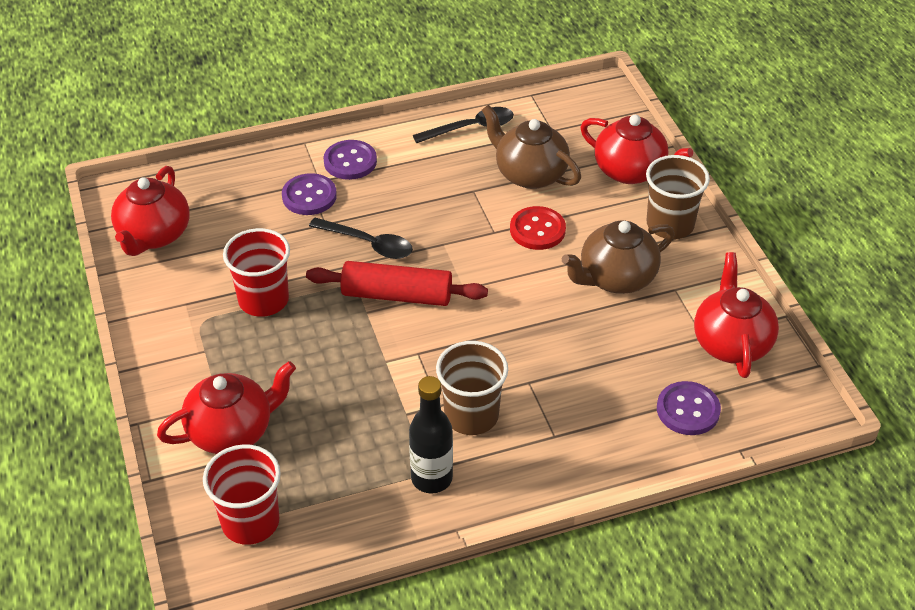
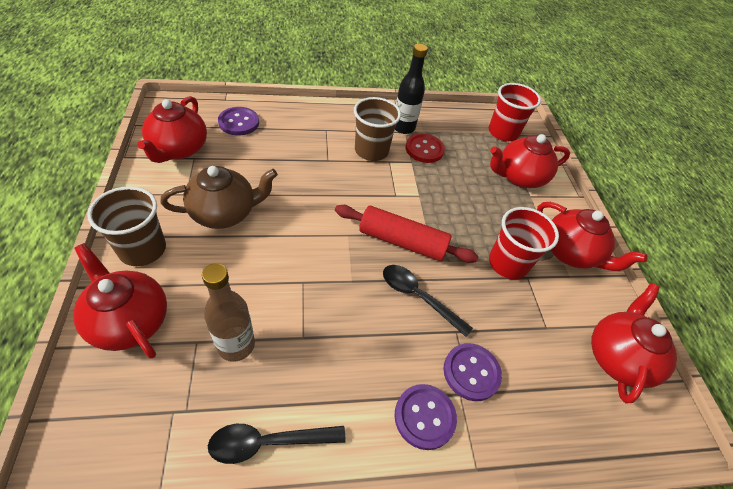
camera: 175 degrees left, 5 degrees up
(176, 331) = (570, 253): none -> red teapot
(529, 174) = (236, 345): brown teapot -> brown bottle
(537, 230) = (263, 274): red button -> red button (424, 149)

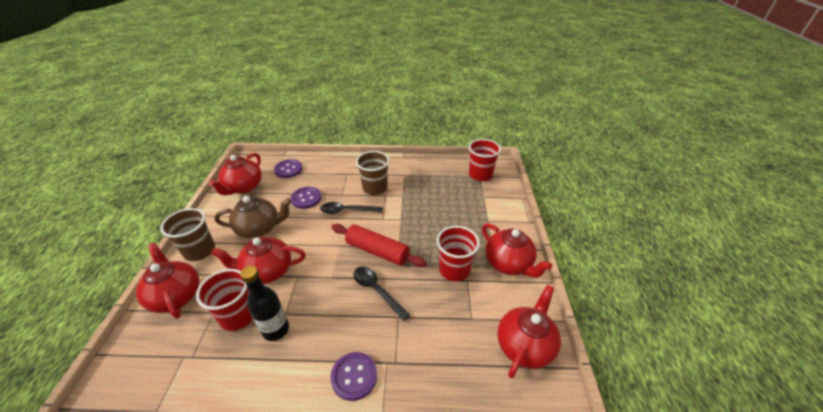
camera: 15 degrees right, 10 degrees down
(236, 345) = (238, 316): brown bottle -> red cup
(268, 442) = (238, 383): black spoon -> black spoon (347, 211)
(403, 127) = (403, 172): black bottle -> black bottle (276, 329)
(424, 149) = (414, 187): red button -> none
(471, 372) = (400, 347): purple button -> purple button (306, 198)
(519, 177) = (483, 207): red teapot -> red teapot (267, 271)

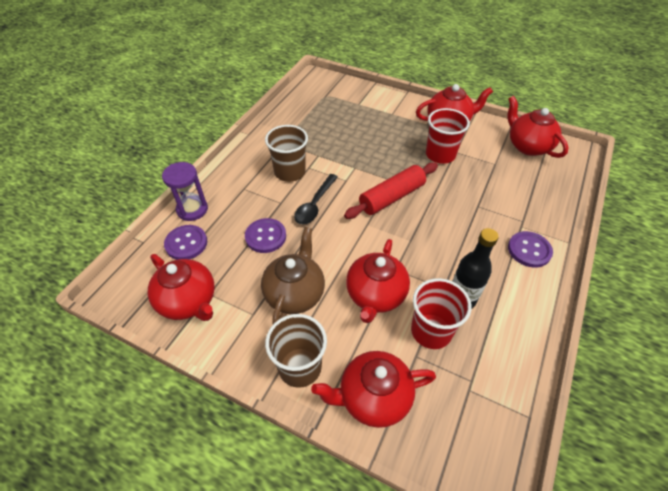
camera: 65 degrees left, 10 degrees up
(317, 161) = (192, 209): none -> purple hourglass
(376, 290) = (442, 211): black spoon -> none
(480, 175) = (324, 93): red cup -> none

